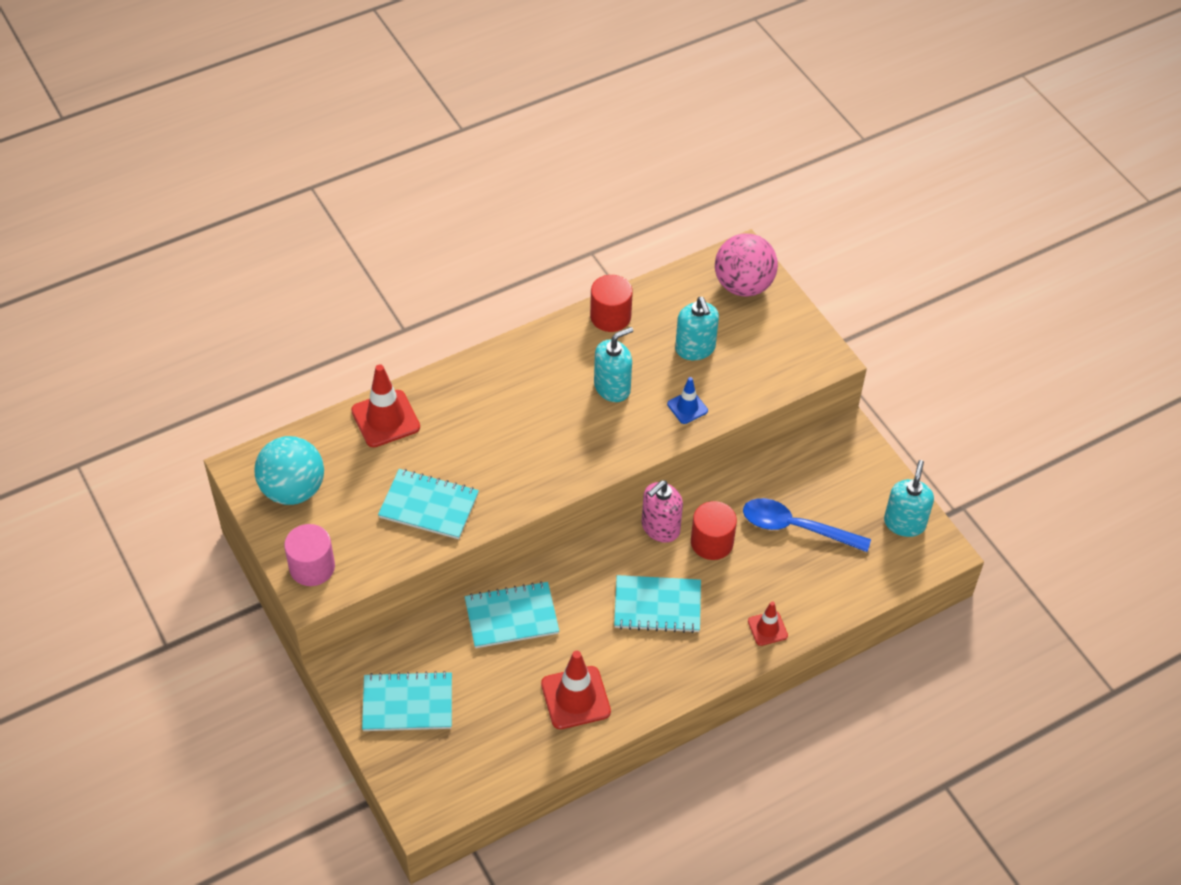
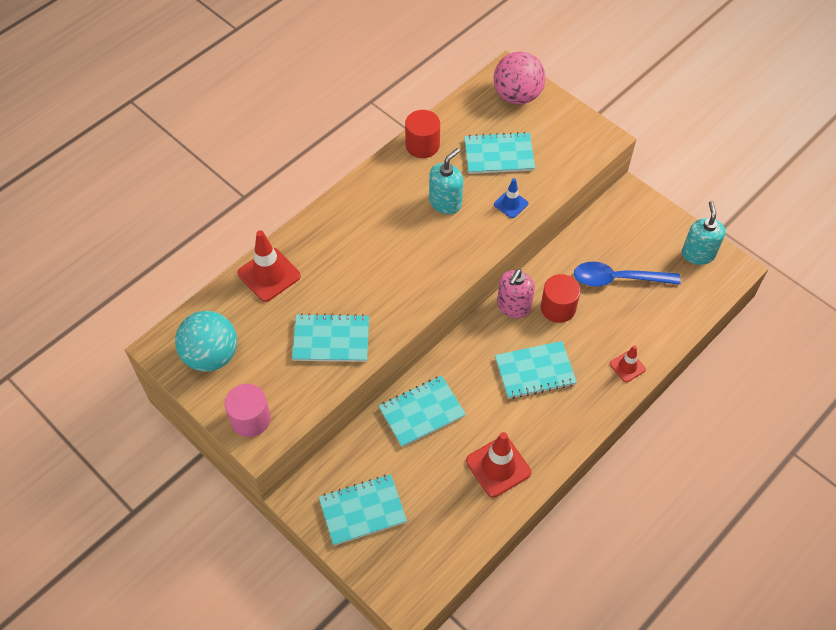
camera: 15 degrees left, 5 degrees up
(695, 348) = (499, 155): turquoise soap dispenser -> turquoise notebook

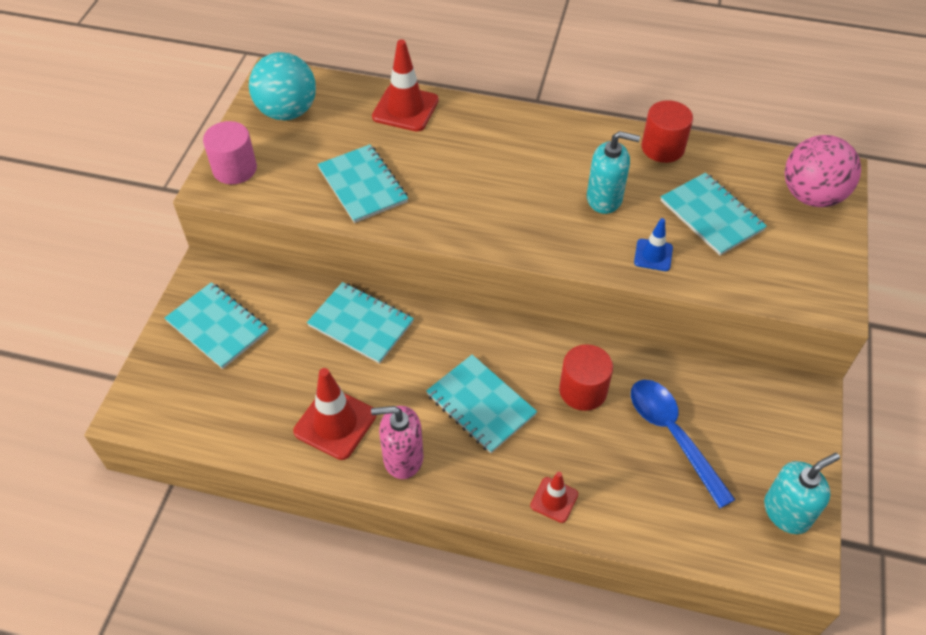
camera: 60 degrees right, 5 degrees down
(513, 306) = (551, 346): pink soap dispenser -> pink soap dispenser (403, 458)

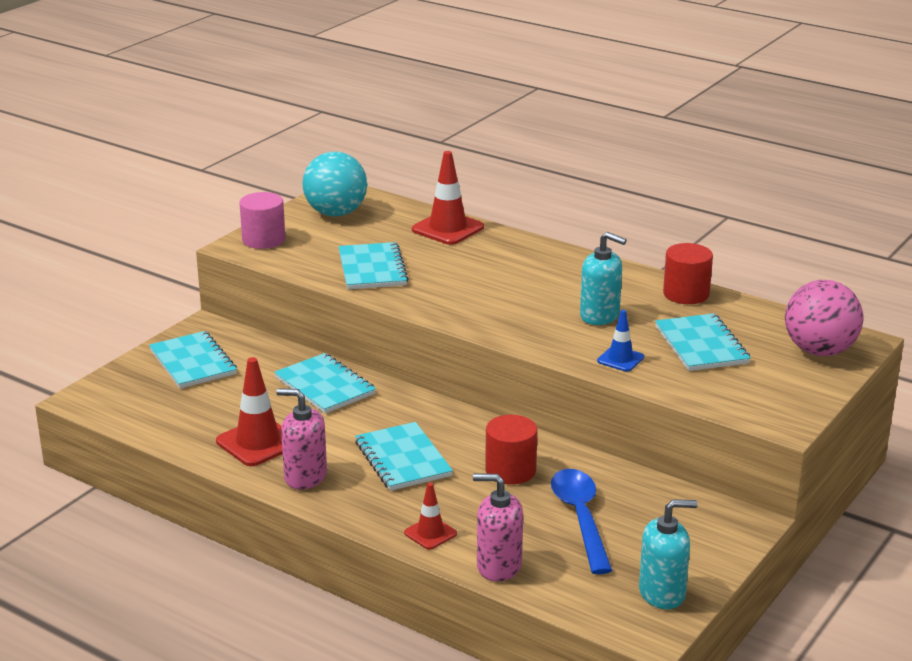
camera: 20 degrees right, 25 degrees down
(634, 524) = (498, 566): none -> pink soap dispenser

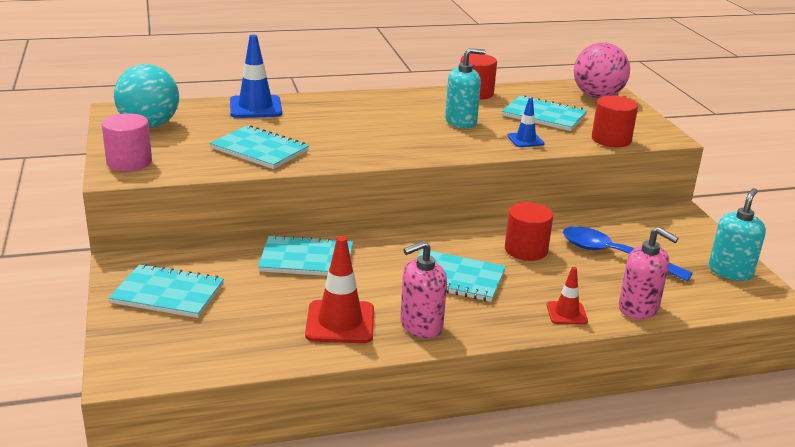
camera: 50 degrees left, 0 degrees up
(447, 228) = (255, 107): red traffic cone -> blue traffic cone
(498, 566) = (638, 308): pink soap dispenser -> pink soap dispenser turned 105 degrees counterclockwise
(712, 398) = (611, 139): none -> red cylinder

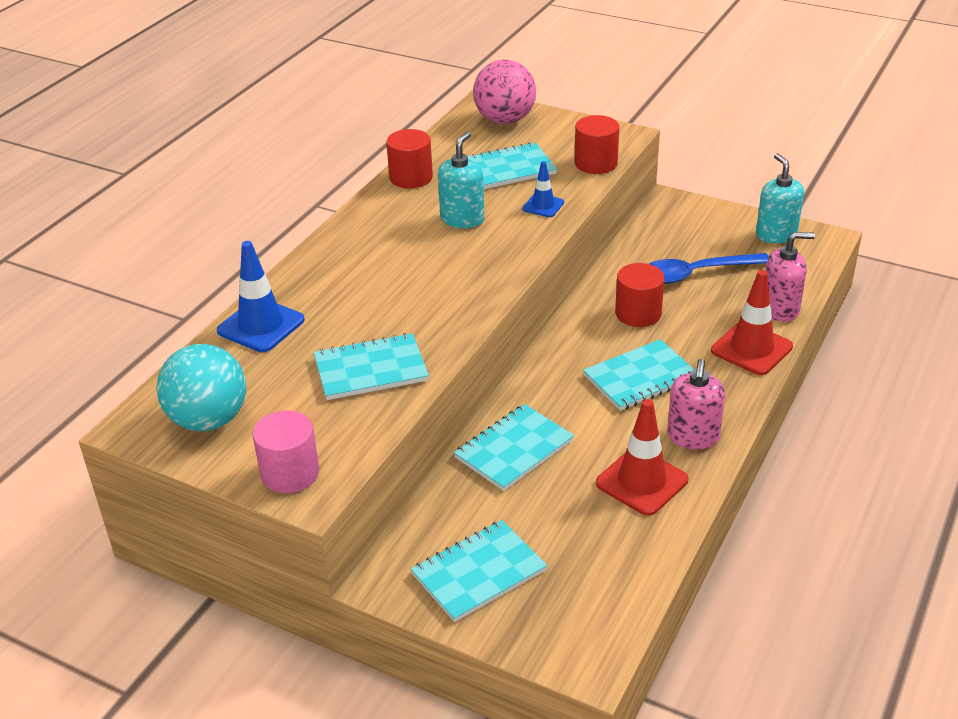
camera: 45 degrees left, 10 degrees up
(566, 313) = (751, 349): red traffic cone -> red traffic cone, size x1.75

